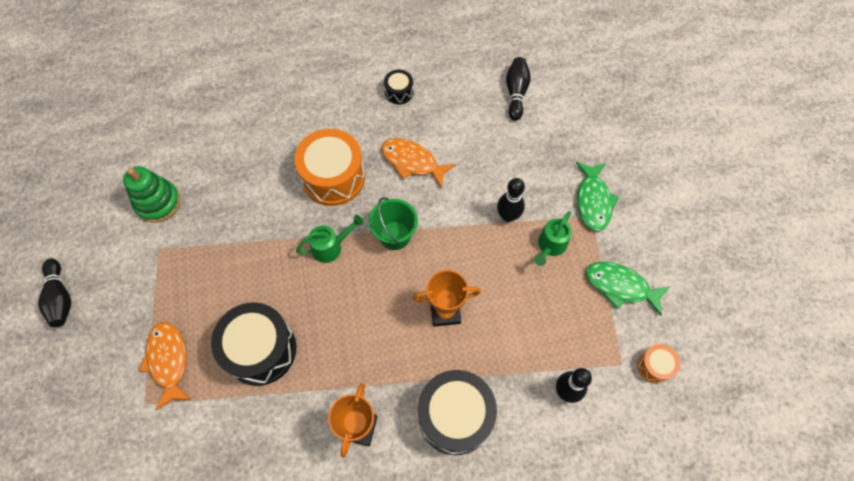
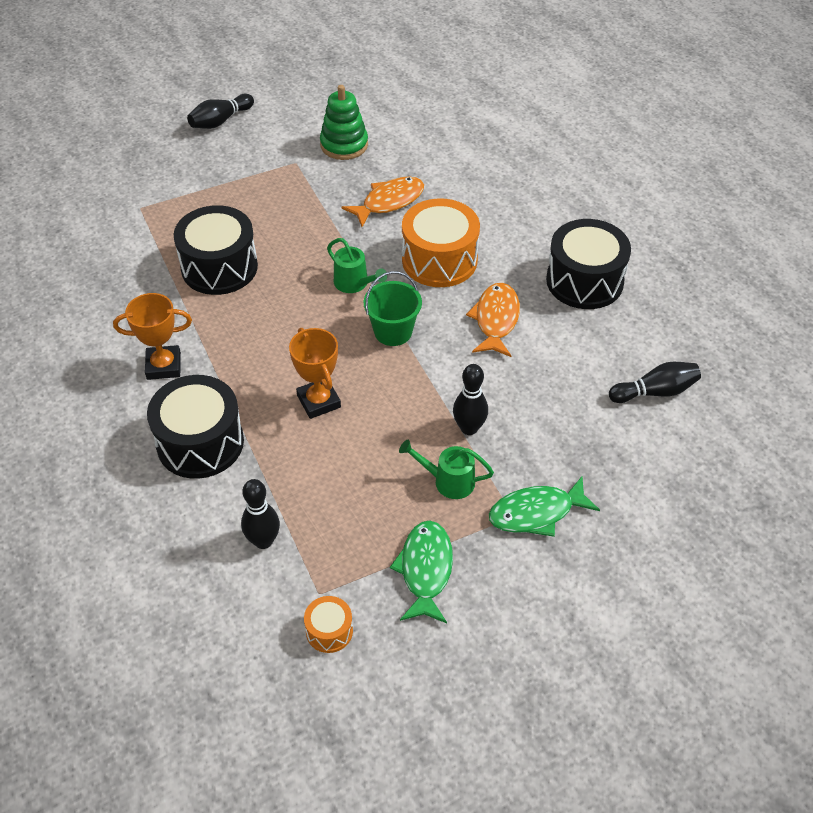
camera: 70 degrees right, 15 degrees down
(168, 361) = (185, 208): orange fish -> orange fish (389, 202)
(399, 92) = (584, 281): black drum -> black drum, size x2.08

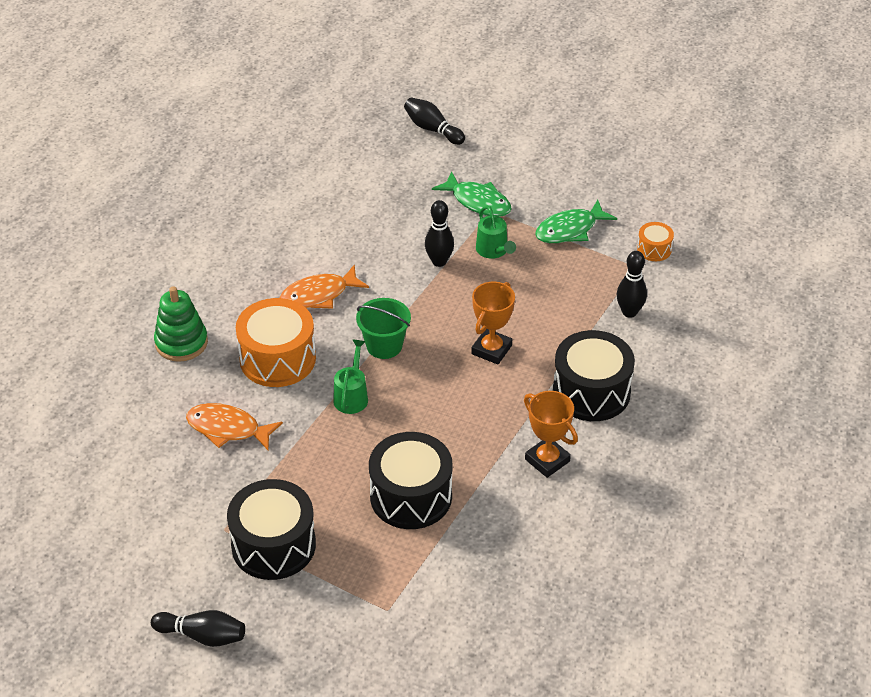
camera: 125 degrees left, 5 degrees down
(344, 145) = (167, 507): green stacking toy -> green stacking toy (181, 343)
(584, 281) = (231, 265): black drum -> black drum (273, 545)
(655, 392) = (319, 189): black bowling pin -> black bowling pin (432, 129)

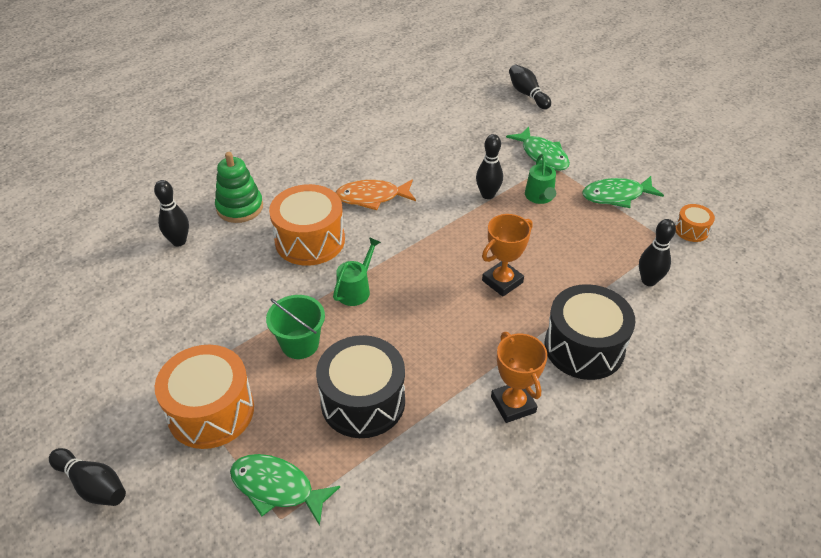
camera: 20 degrees right, 0 degrees up
(137, 396) = (179, 241): none -> black bowling pin
(227, 429) = (234, 289): orange fish -> none
(273, 545) = (211, 411): black drum -> orange drum
(371, 588) = (277, 488): none -> green fish
(384, 345) = (406, 253): green bucket -> green bucket (300, 344)

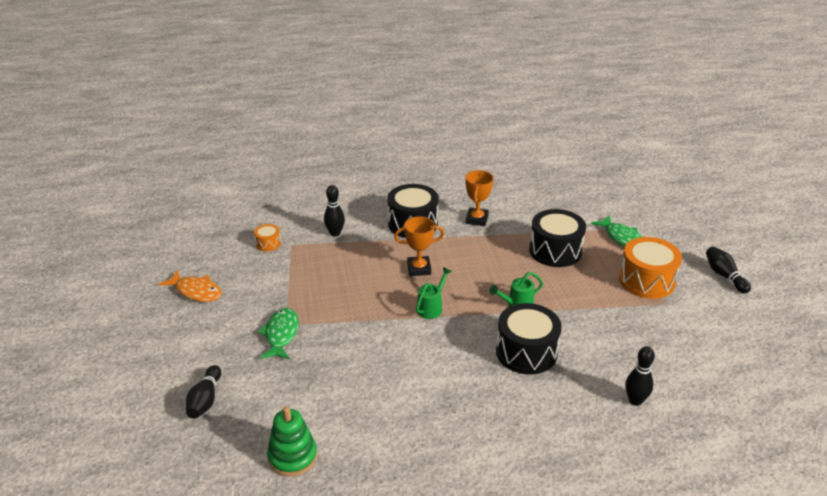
camera: 145 degrees left, 10 degrees down
(240, 207) = (568, 409): green stacking toy -> green stacking toy (292, 457)
(300, 344) = (575, 290): green bucket -> none
(310, 240) = (526, 352): orange drum -> black drum
(372, 197) = (451, 364): orange fish -> orange fish (196, 291)
(487, 195) = (361, 324): black bowling pin -> none
(540, 197) = (328, 305): green watering can -> green watering can (431, 307)
(616, 196) = (277, 282): green fish -> none

